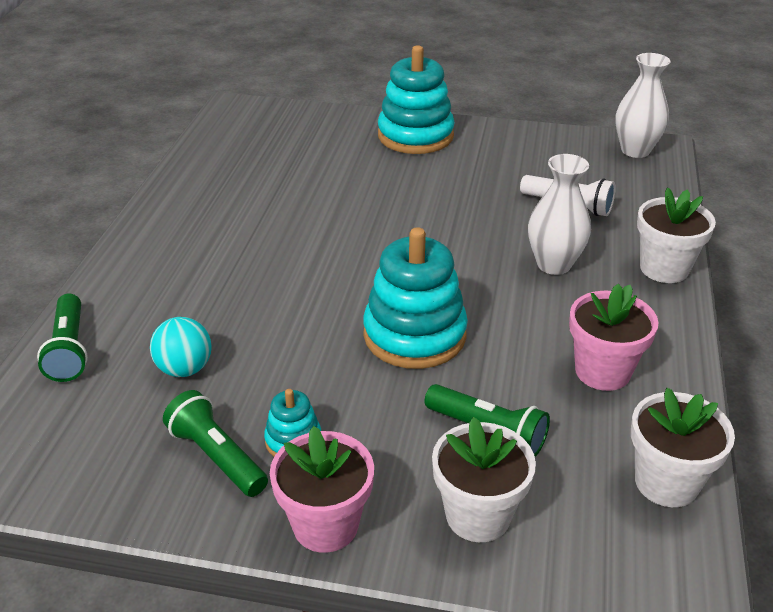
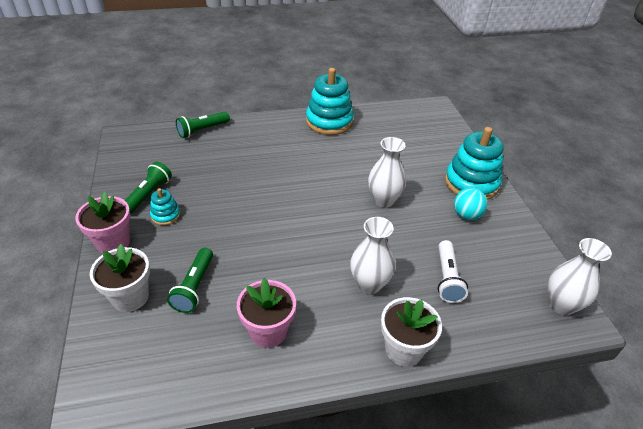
camera: 65 degrees right, 5 degrees up
(185, 369) = (203, 166): turquoise ball -> turquoise ball (466, 215)
(404, 208) = (383, 200): none -> white vase
(414, 335) = (264, 236): turquoise stacking toy -> turquoise stacking toy (329, 122)
(666, 482) = (176, 382): white flower pot -> none

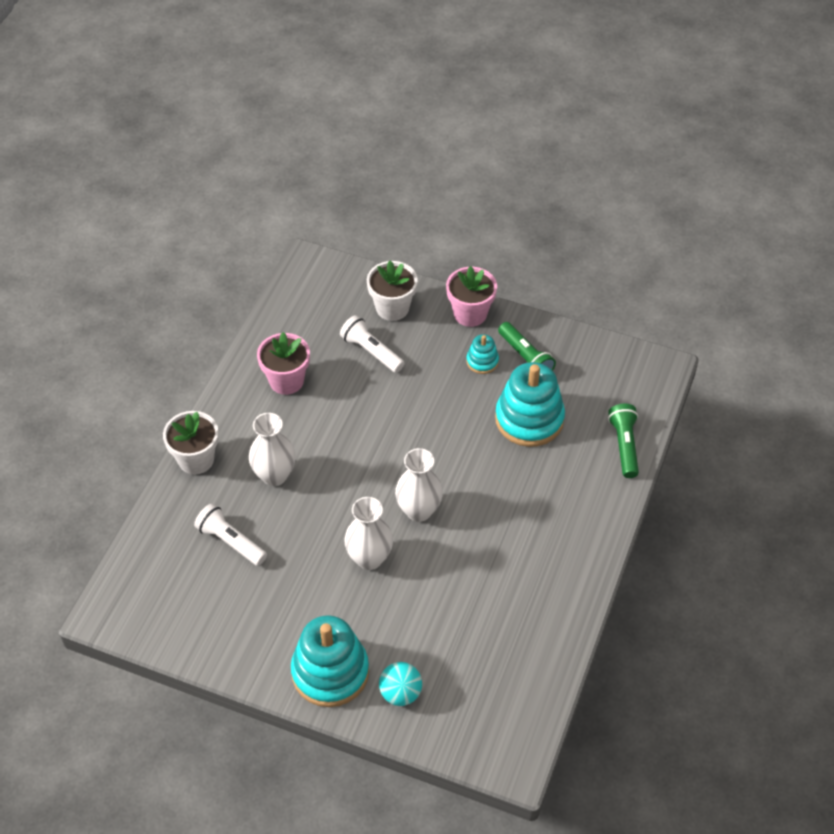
camera: 125 degrees right, 10 degrees up
(194, 287) = (371, 351): green flashlight -> white flashlight
(329, 122) = (560, 594): turquoise stacking toy -> turquoise stacking toy (529, 419)
(466, 215) = (288, 624): turquoise ball -> turquoise ball (400, 693)
(561, 305) = (129, 612): white vase -> white vase (419, 510)

